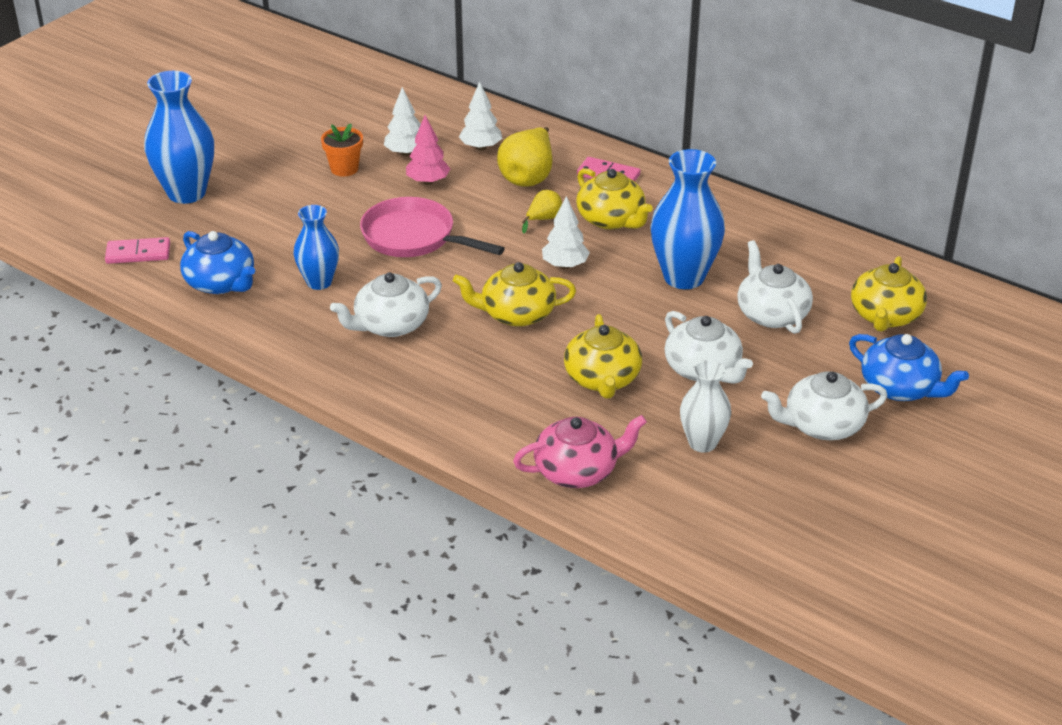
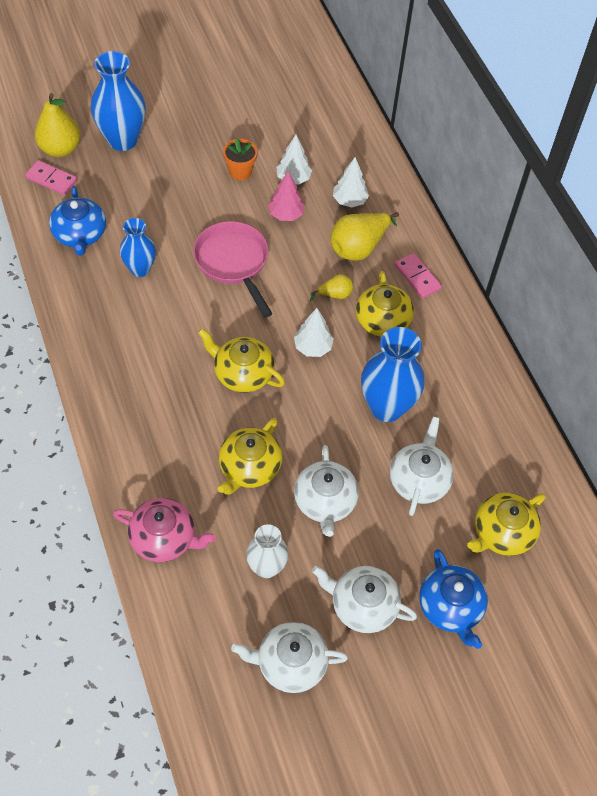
camera: 30 degrees right, 20 degrees up
(121, 226) = (60, 149): none -> yellow pear
(390, 325) = (153, 334): white teapot -> white teapot (290, 663)

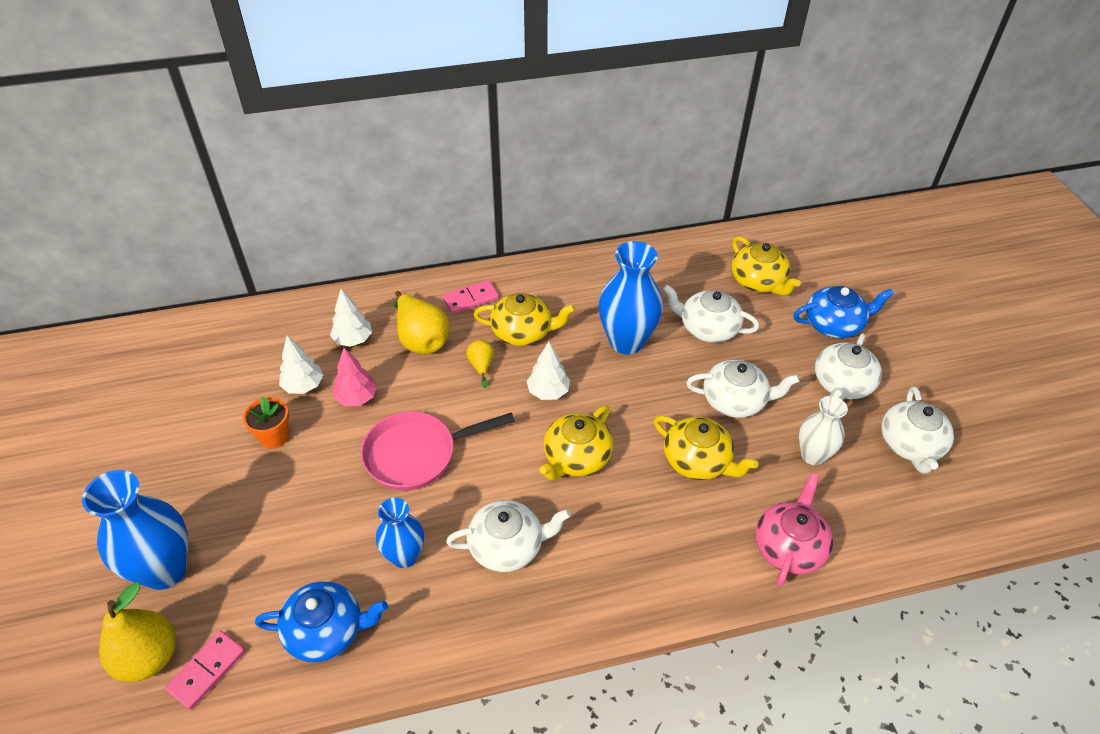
camera: 80 degrees left, 10 degrees down
(152, 332) = (507, 546): none -> white teapot

